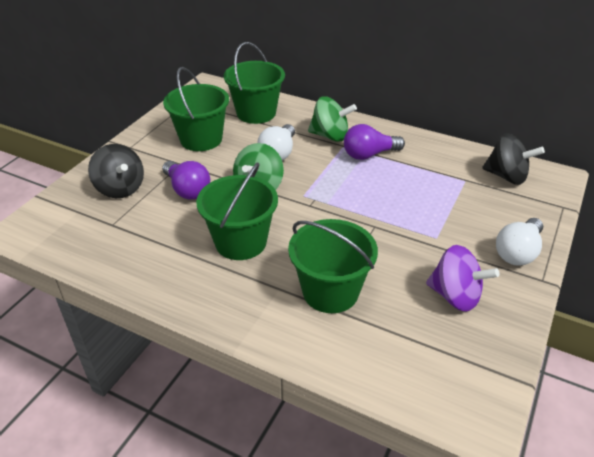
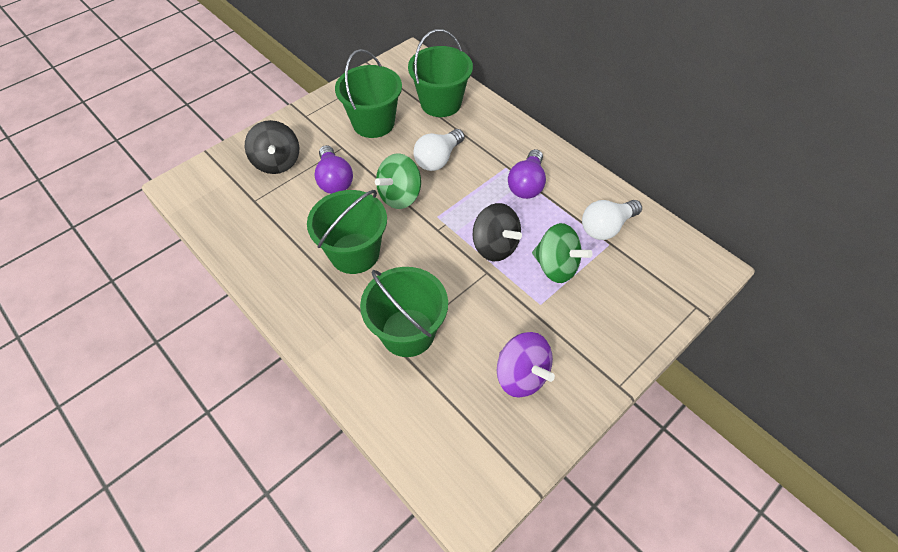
camera: 20 degrees right, 15 degrees up
(330, 136) = (500, 150): green spinning top -> green spinning top (556, 266)
(369, 154) = (527, 184): purple light bulb -> purple light bulb turned 75 degrees counterclockwise
(506, 176) = (657, 251): black spinning top -> black spinning top (495, 246)
(518, 252) = (613, 346): white light bulb -> white light bulb (606, 227)

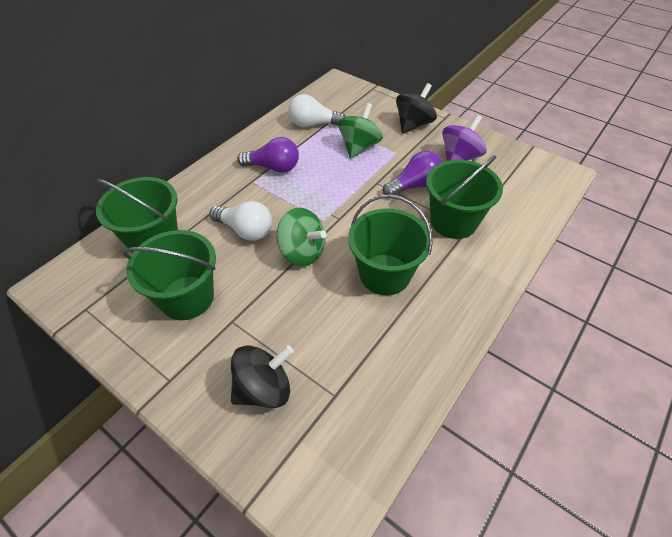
camera: 100 degrees left, 5 degrees down
(334, 180) = (287, 315): purple light bulb -> purple light bulb (414, 185)
(495, 246) = (348, 180): black spinning top -> black spinning top (413, 124)
(606, 227) = (313, 124): white light bulb -> white light bulb turned 135 degrees clockwise

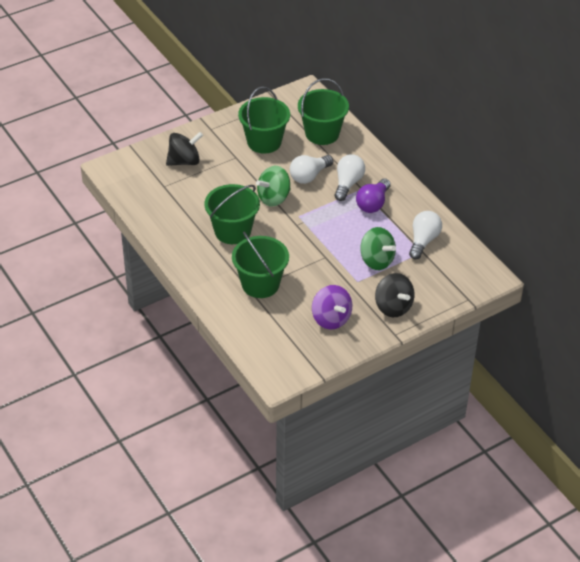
camera: 110 degrees right, 5 degrees down
(247, 194) = (348, 184): none -> white light bulb
(264, 389) = (184, 161): black spinning top -> black spinning top turned 105 degrees counterclockwise
(414, 185) = (310, 277): purple light bulb -> none

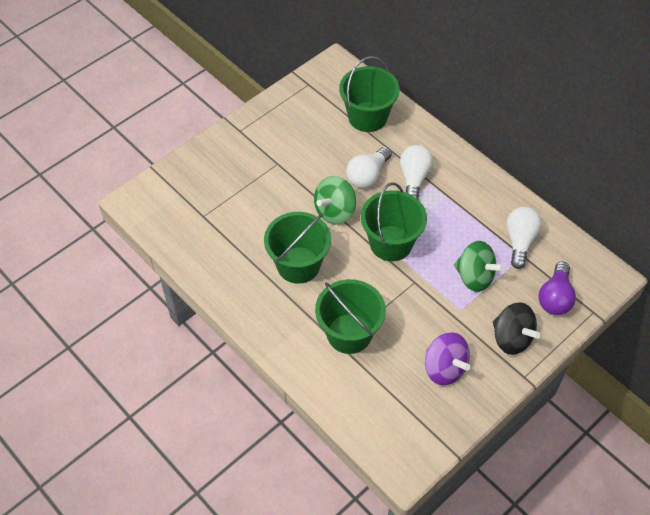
camera: 10 degrees left, 10 degrees up
(184, 161) = (219, 178): black spinning top -> none
(264, 142) = (305, 138): green bucket -> green bucket (391, 243)
(373, 204) = (449, 200): purple light bulb -> purple light bulb (555, 297)

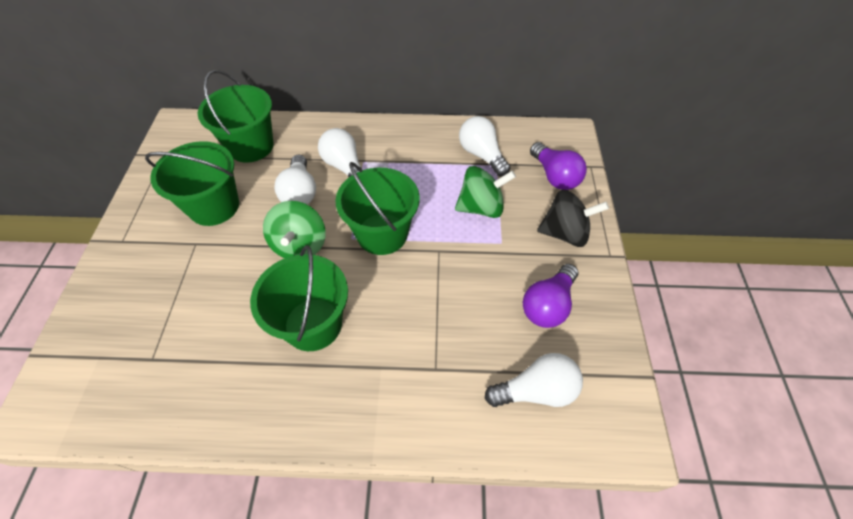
camera: 45 degrees left, 0 degrees up
(349, 333) = (433, 349): green bucket -> green bucket (214, 206)
(381, 402) = (536, 390): none -> white light bulb
(444, 368) = (548, 305): purple spinning top -> purple light bulb

